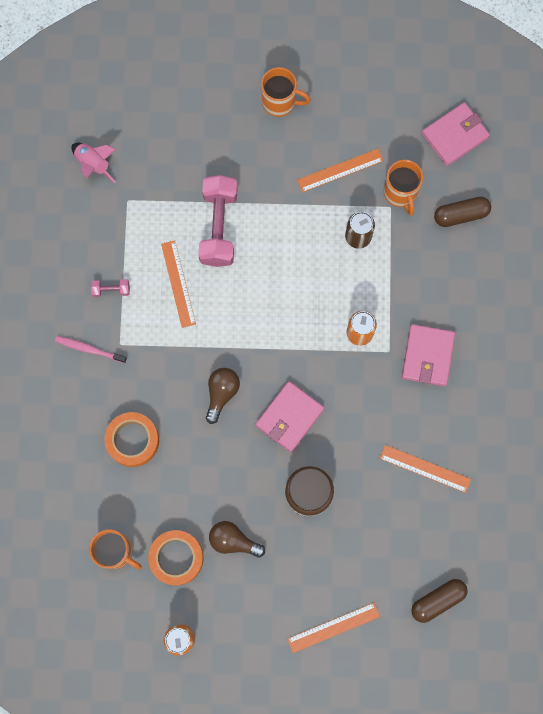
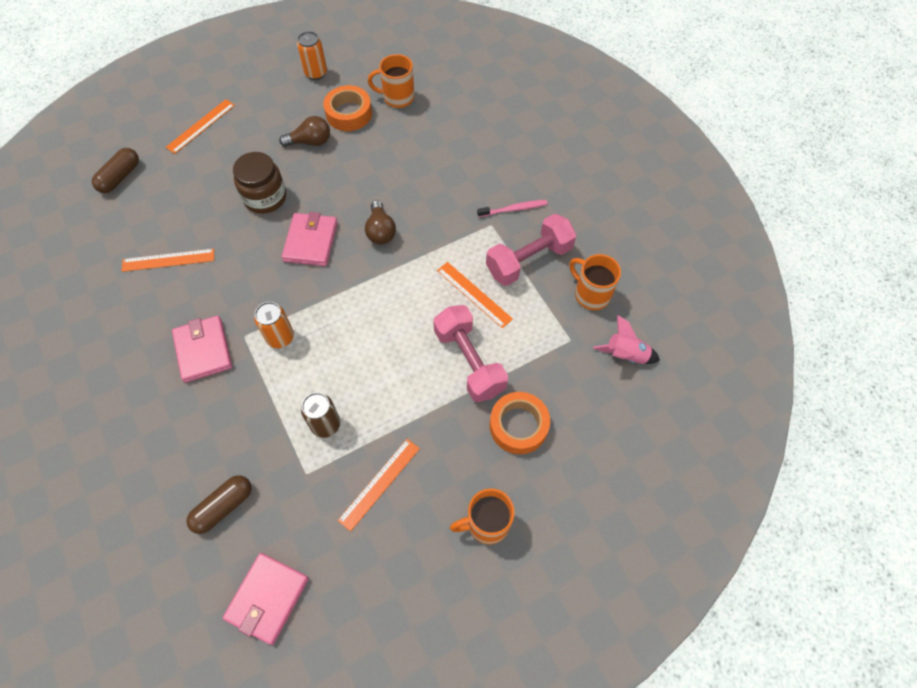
camera: 150 degrees right, 15 degrees down
(111, 290) = (529, 260): pink dumbbell -> pink dumbbell, size x2.30
(133, 440) = (433, 166): orange tape -> orange tape (518, 426)
(400, 193) = (301, 495): orange mug -> orange mug (591, 294)

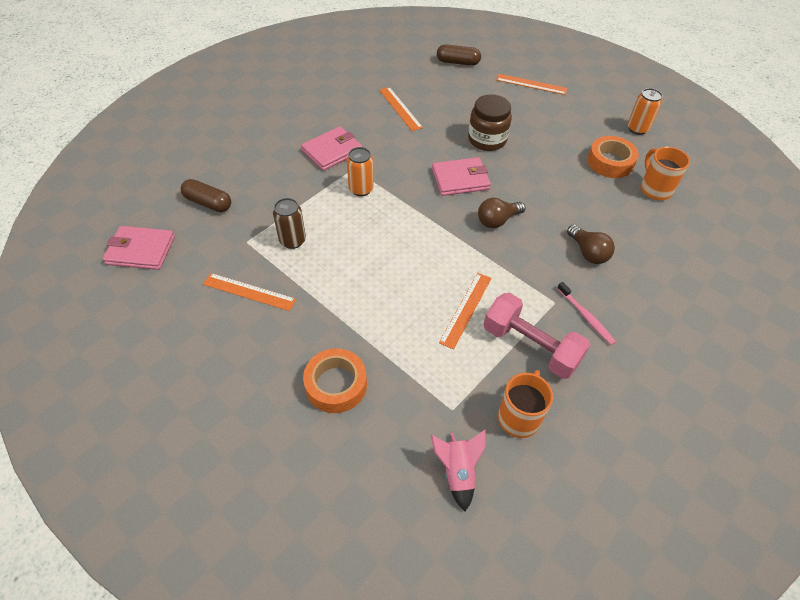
camera: 70 degrees right, 10 degrees down
(310, 142) = (561, 148): brown light bulb -> brown light bulb (588, 252)
(469, 361) = (390, 325): pink dumbbell -> none
(486, 524) = (228, 383): orange mug -> none

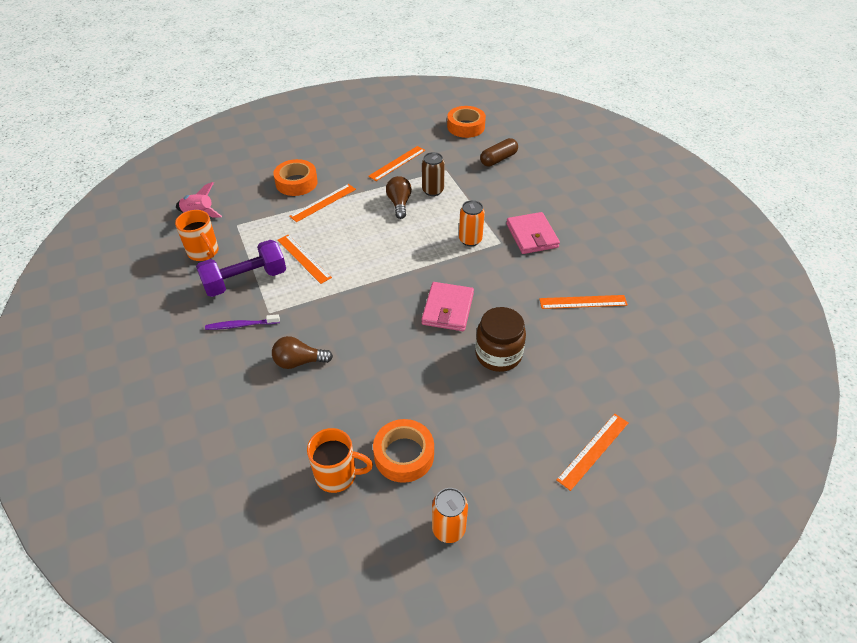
camera: 115 degrees right, 5 degrees down
(141, 250) = (466, 127): pink wallet -> orange tape
(363, 335) = (323, 203): none -> orange ruler
(458, 62) = (667, 389): brown capsule -> none
(497, 220) = (379, 314): brown light bulb -> brown light bulb (399, 204)
(530, 346) = (245, 280): pink dumbbell -> purple dumbbell
(586, 316) = (241, 325): pink toothbrush -> purple toothbrush

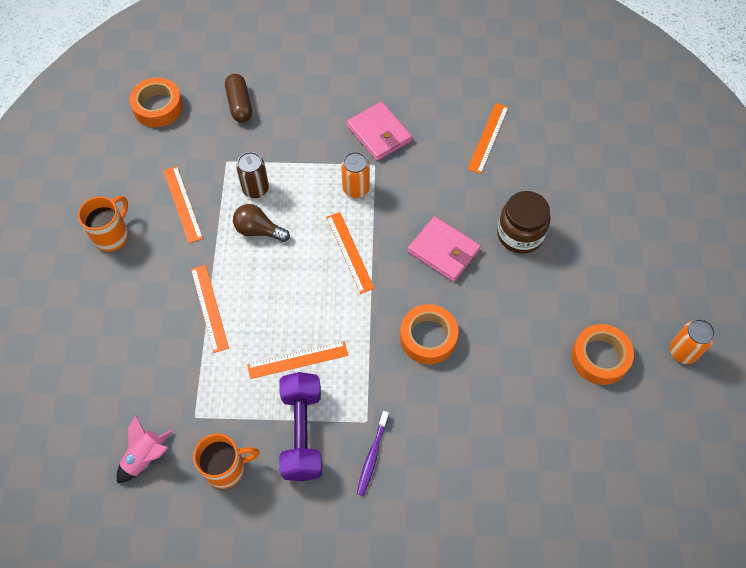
camera: 65 degrees left, 15 degrees up
(296, 182) = (152, 325): orange tape -> orange tape (428, 337)
(299, 362) = (452, 412): brown light bulb -> none
(337, 475) = (600, 420): orange mug -> orange mug (112, 235)
(532, 235) = (379, 133): pink wallet -> pink wallet turned 45 degrees clockwise
(593, 451) = (648, 214): orange ruler -> orange ruler (350, 252)

